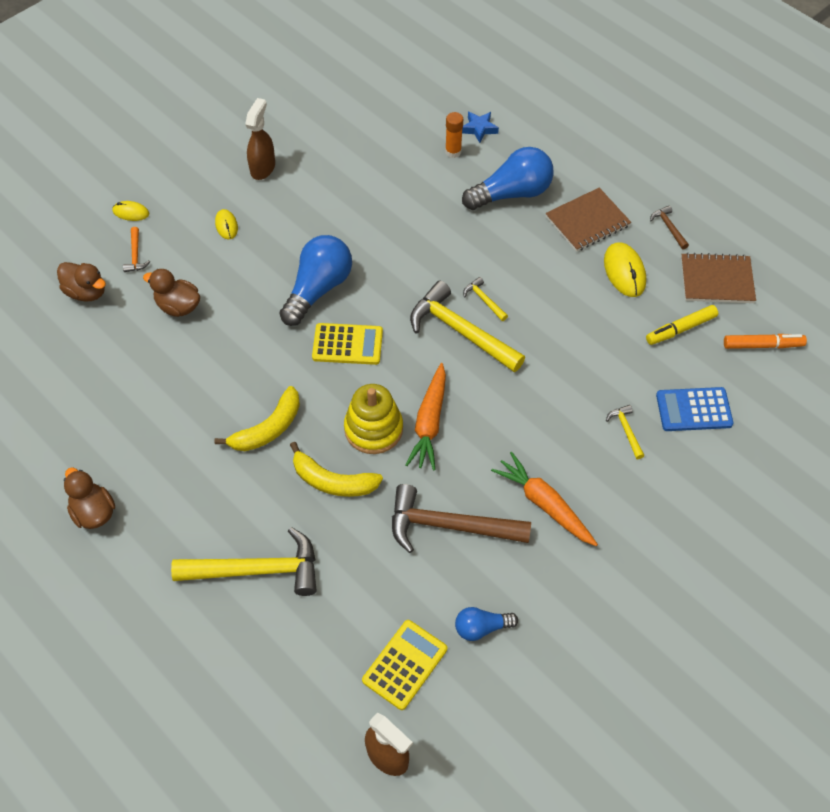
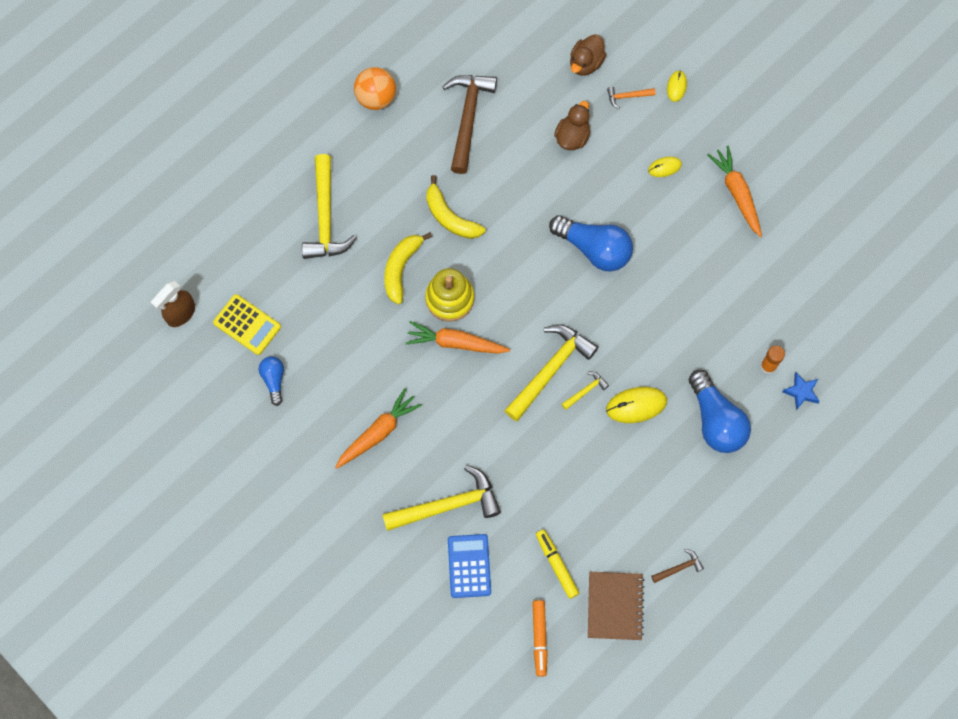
camera: 90 degrees right, 15 degrees up
(93, 512) = (376, 98): brown duck -> orange ball
(263, 168) = (736, 193): brown spray bottle -> orange carrot
(347, 344) = (535, 275): yellow calculator -> none
(449, 526) = (360, 357): brown hammer -> brown hammer (468, 118)
(587, 221) = (683, 490): brown notebook -> none
(624, 271) = (622, 520): yellow mouse -> yellow mouse (636, 405)
(626, 430) = (448, 505): yellow hammer -> yellow hammer, size x2.24

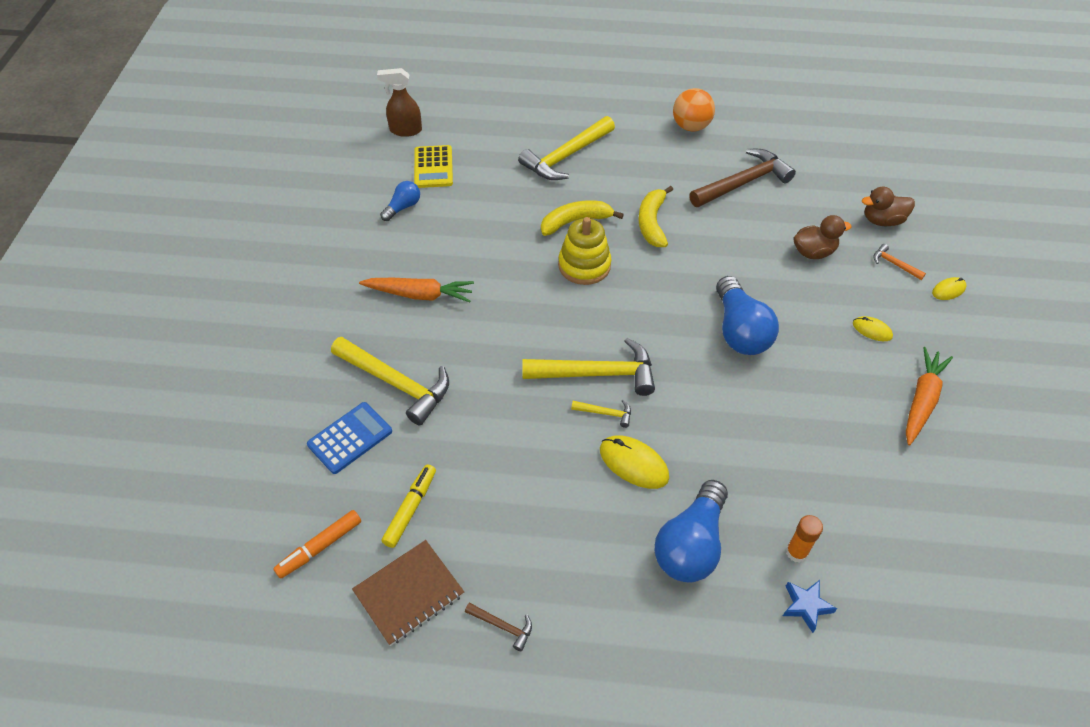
camera: 50 degrees right, 20 degrees down
(455, 343) = (550, 293): orange carrot -> none

